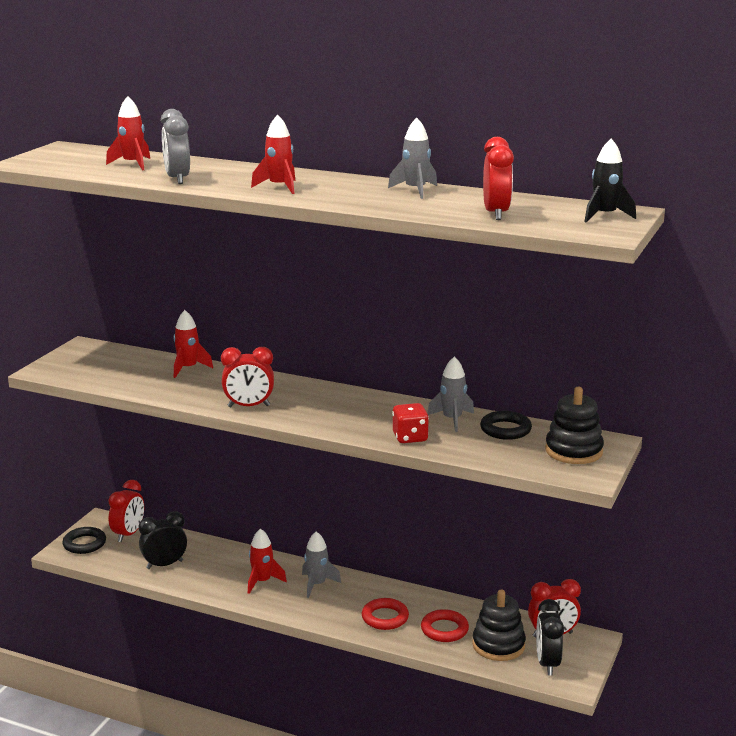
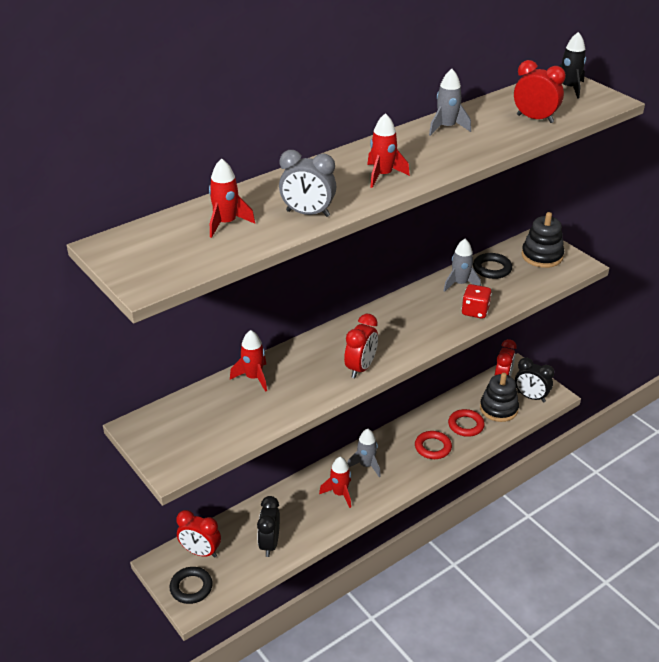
camera: 60 degrees left, 15 degrees up
(128, 534) = (200, 552): red clock -> red clock turned 150 degrees clockwise

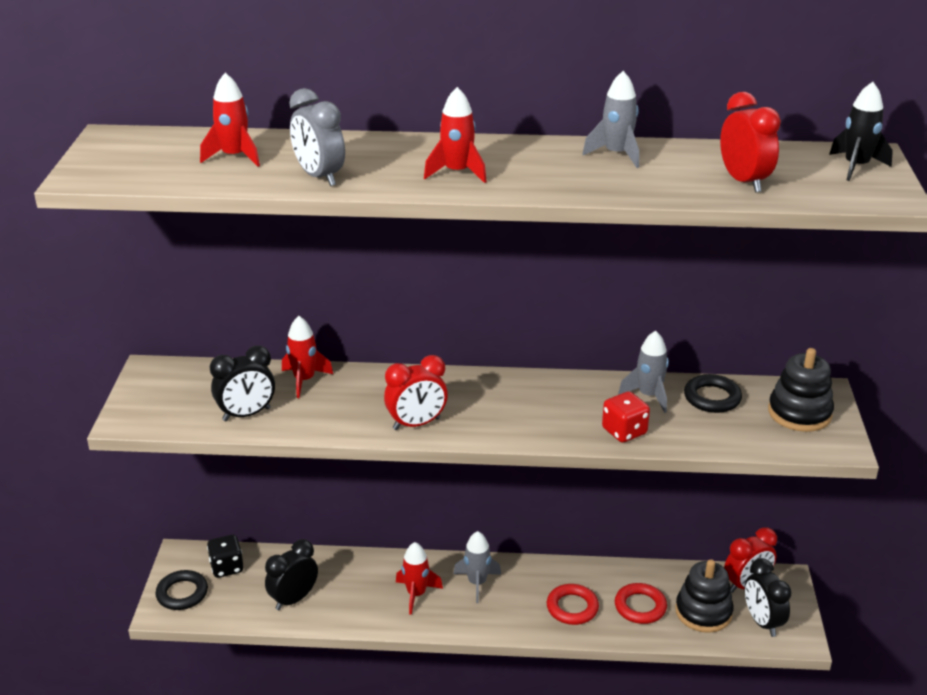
camera: 40 degrees right, 5 degrees down
(200, 552) = (227, 567): red clock -> black dice
(249, 420) = (246, 414): none -> black clock

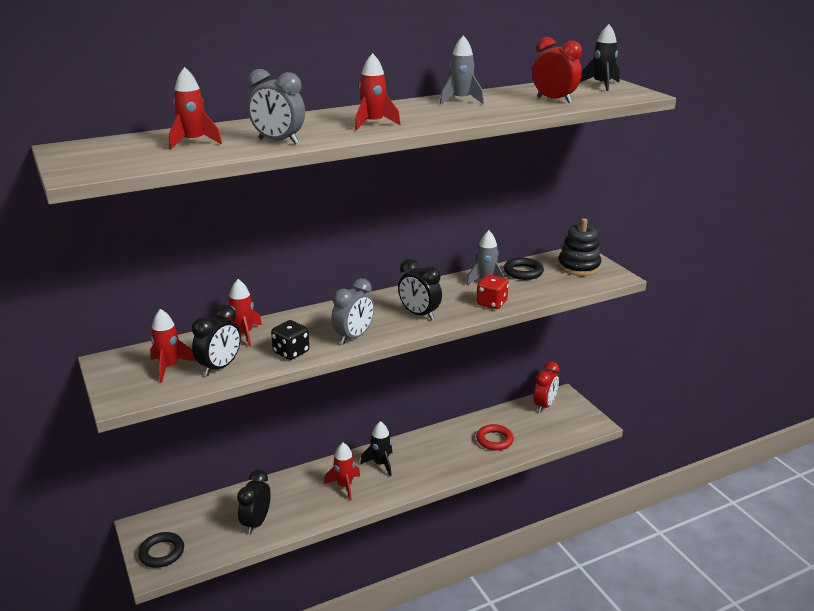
camera: 30 degrees left, 5 degrees down
(200, 397) = (169, 367): none -> red rocket
(227, 567) = (185, 521): black dice -> black dice (291, 352)
(416, 424) = (354, 337): red clock -> grey clock
(477, 583) = (380, 464): grey rocket -> black rocket
(572, 607) = (454, 456): red ring -> none
(703, 612) = (533, 429): black stacking toy -> none
(762, 622) = (570, 423): black clock -> black clock (419, 314)

